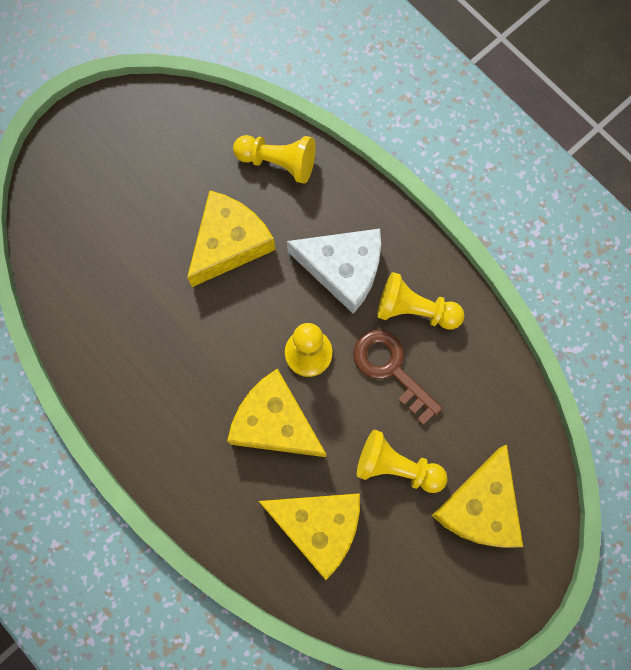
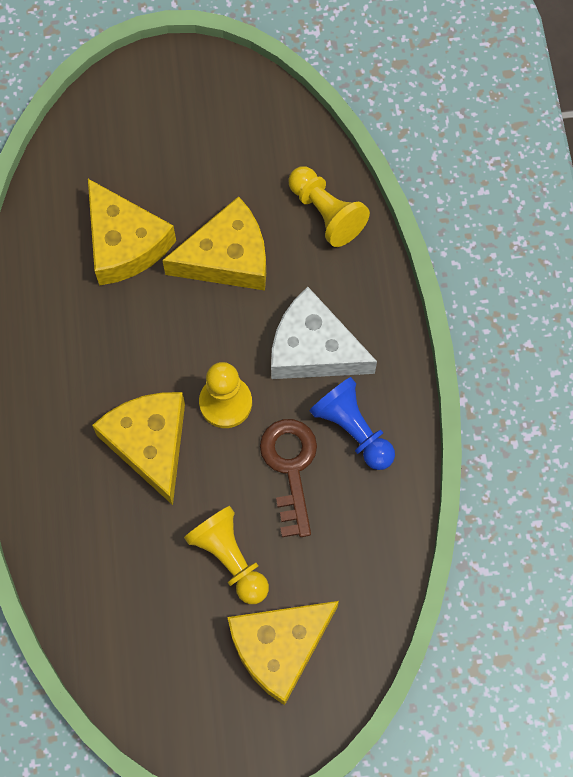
camera: 35 degrees right, 5 degrees down
(318, 526) = (120, 561): yellow cheese -> yellow cheese (124, 243)
(343, 269) = (313, 349): white cheese -> white cheese turned 150 degrees clockwise
(415, 310) = (353, 429): yellow pawn -> blue pawn

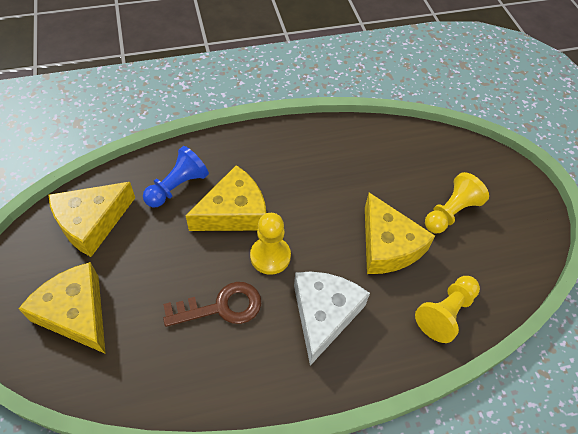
camera: 80 degrees right, 15 degrees down
(124, 243) = (382, 181): yellow cheese -> yellow cheese (92, 222)
(230, 558) = (148, 271): yellow pawn -> yellow pawn (450, 212)
(353, 429) = (257, 352): blue pawn -> blue pawn (177, 187)

